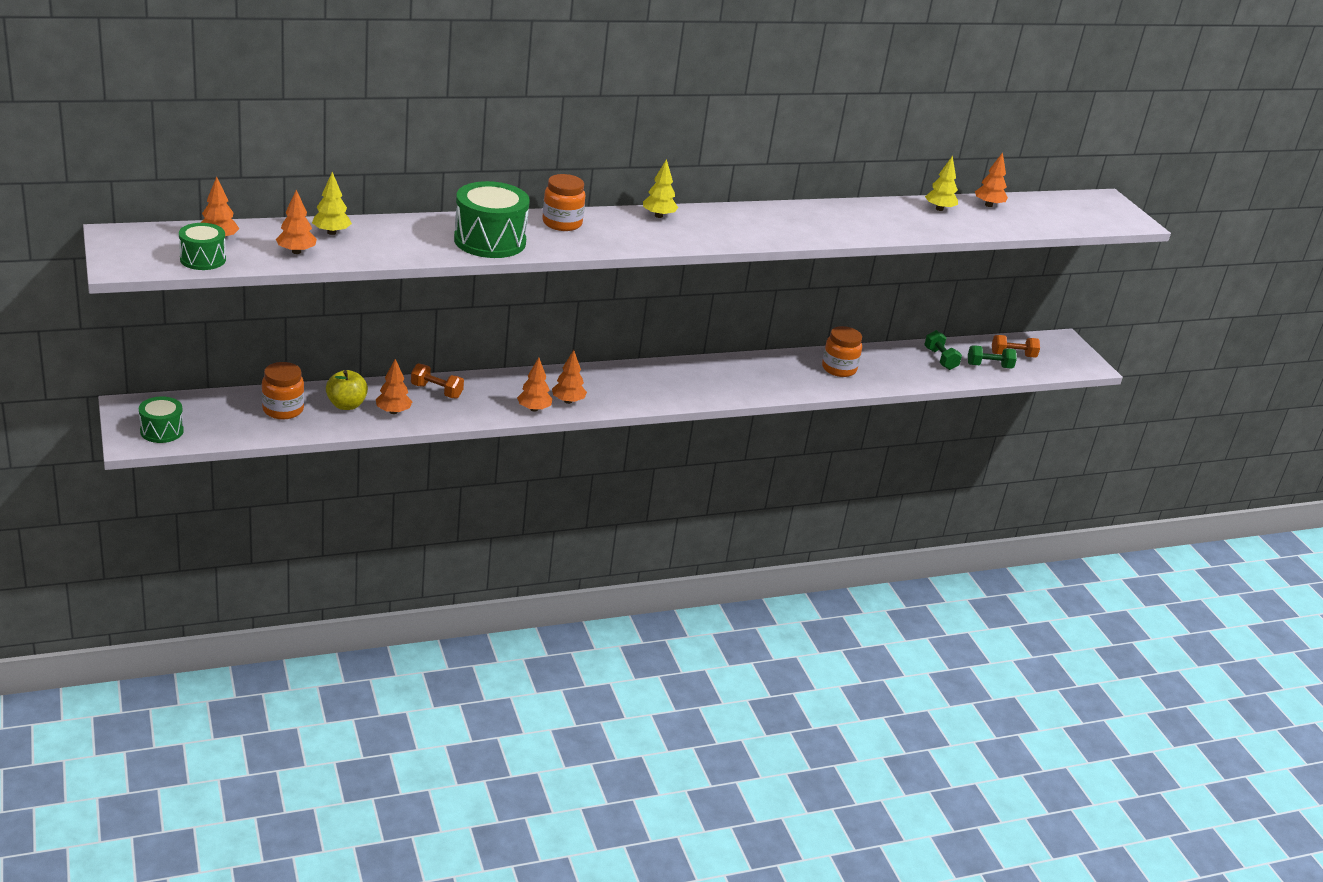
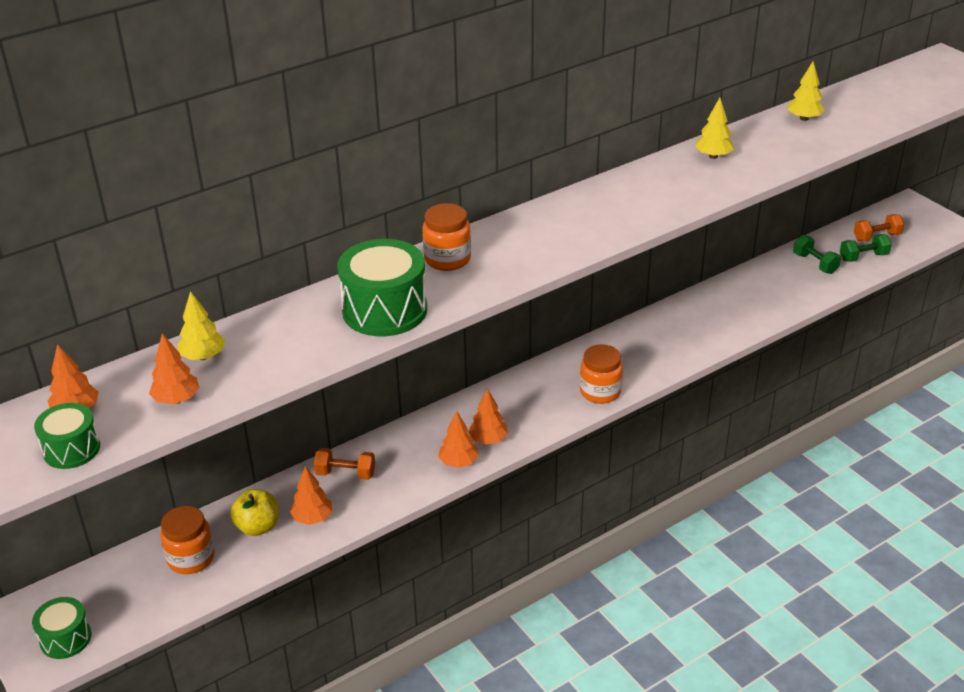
camera: 10 degrees left, 5 degrees up
(658, 216) = (540, 216): yellow tree -> yellow tree (713, 156)
(839, 369) = (729, 307): orange jar -> orange jar (600, 392)
(988, 205) = (845, 99): orange tree -> none

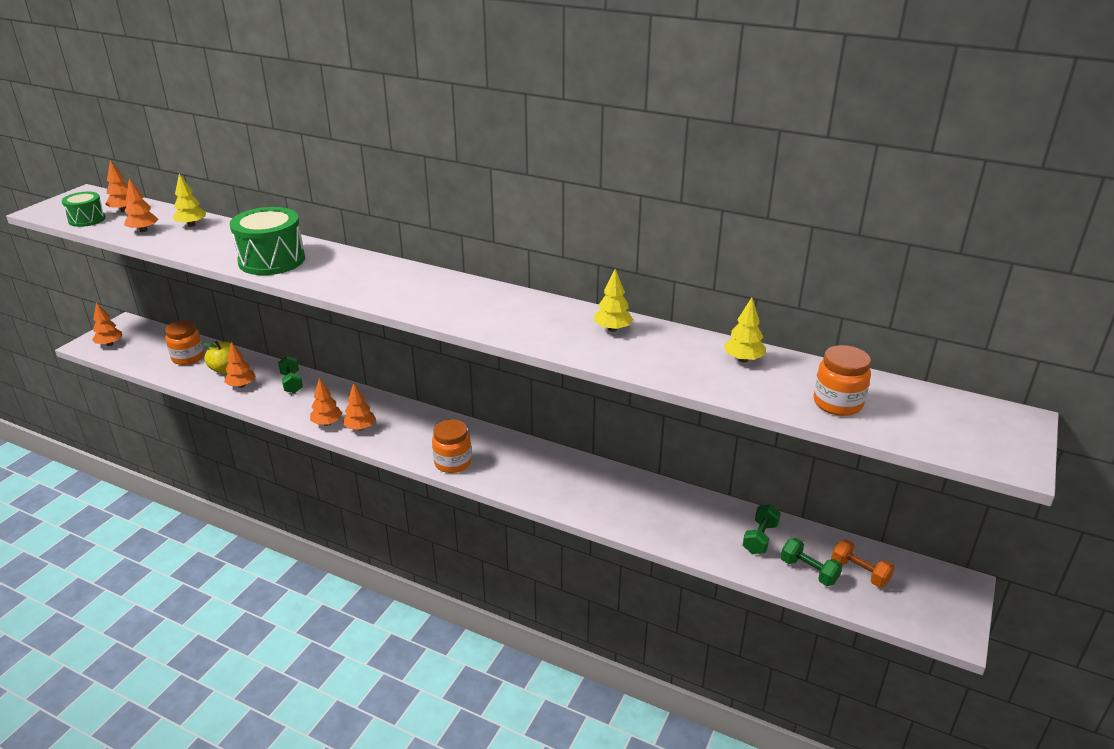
camera: 60 degrees right, 5 degrees down
(65, 638) = (110, 344): green drum -> orange tree
(345, 474) = (292, 383): orange dumbbell -> green dumbbell
(447, 259) = (351, 264): orange jar -> orange jar (837, 403)

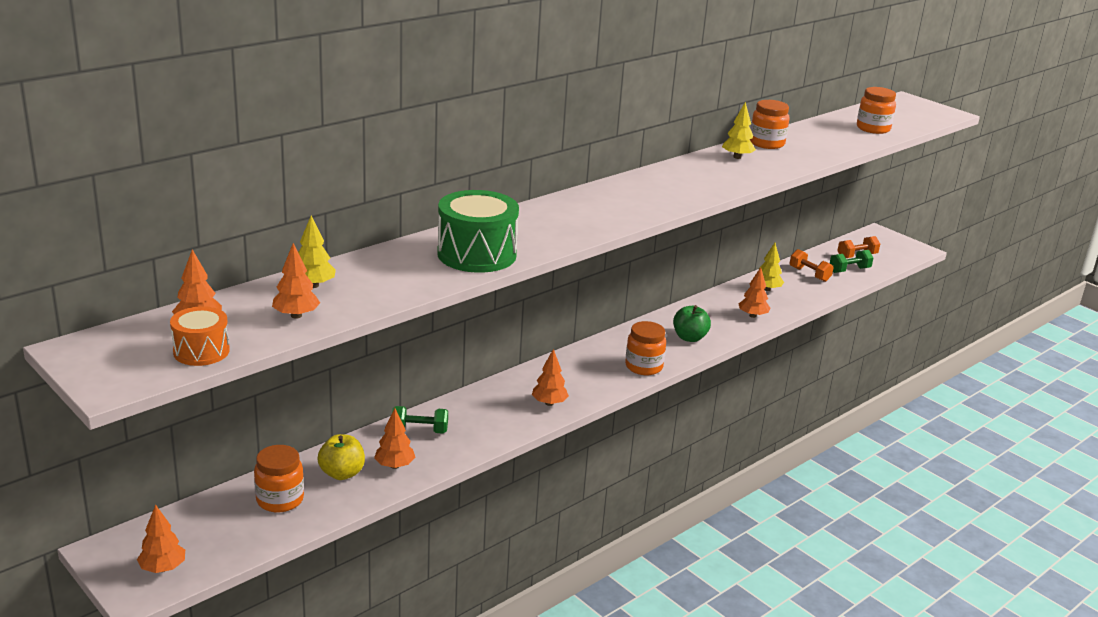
camera: 70 degrees left, 5 degrees down
(87, 219) = (201, 351): green drum -> orange drum
(327, 423) = (525, 421): orange tree -> orange tree (752, 315)
(529, 478) = (689, 338): none -> green apple
(679, 340) = (766, 143): none -> orange jar
(743, 359) = (805, 135): yellow tree -> yellow tree (767, 289)
(760, 538) = (809, 274): green dumbbell -> orange dumbbell

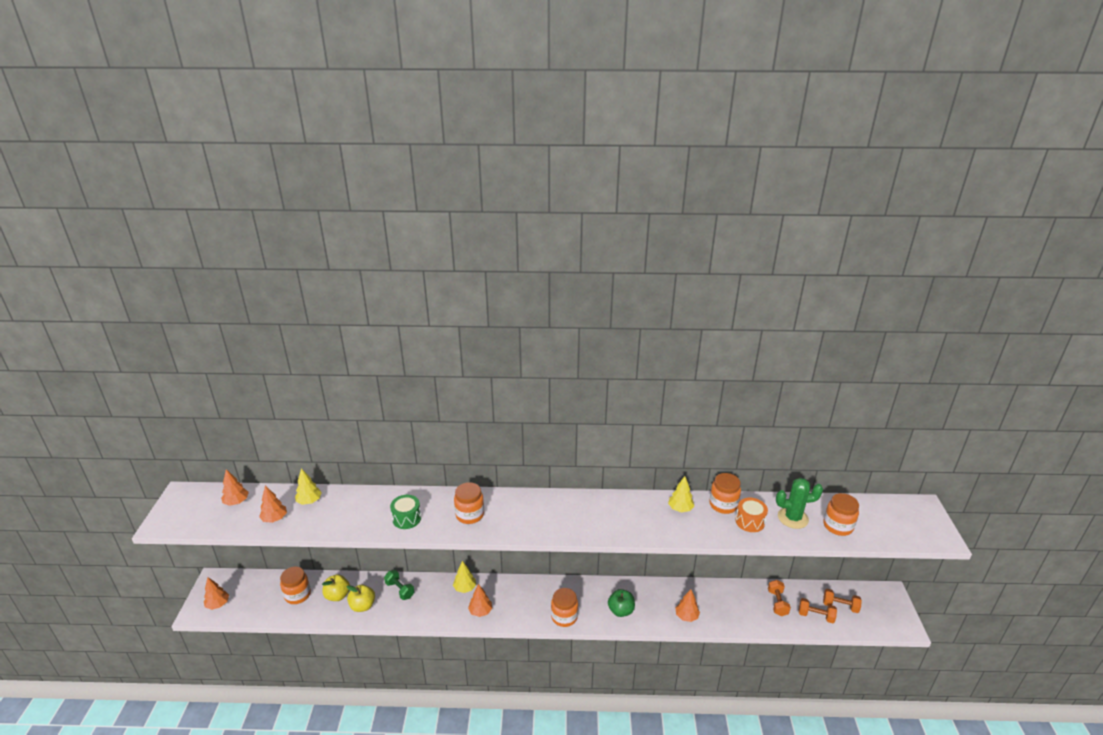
camera: 45 degrees right, 5 degrees up
(201, 351) = (213, 521): orange drum -> orange drum (750, 521)
(394, 466) = (363, 606): orange tree -> yellow apple
(477, 254) = (407, 518): green drum -> green drum, size x0.58
(544, 227) = (470, 515): none -> orange jar
(767, 289) = (727, 599): yellow tree -> yellow tree (465, 588)
(833, 134) = (793, 518): none -> green cactus
(849, 270) = (815, 616): green dumbbell -> orange dumbbell

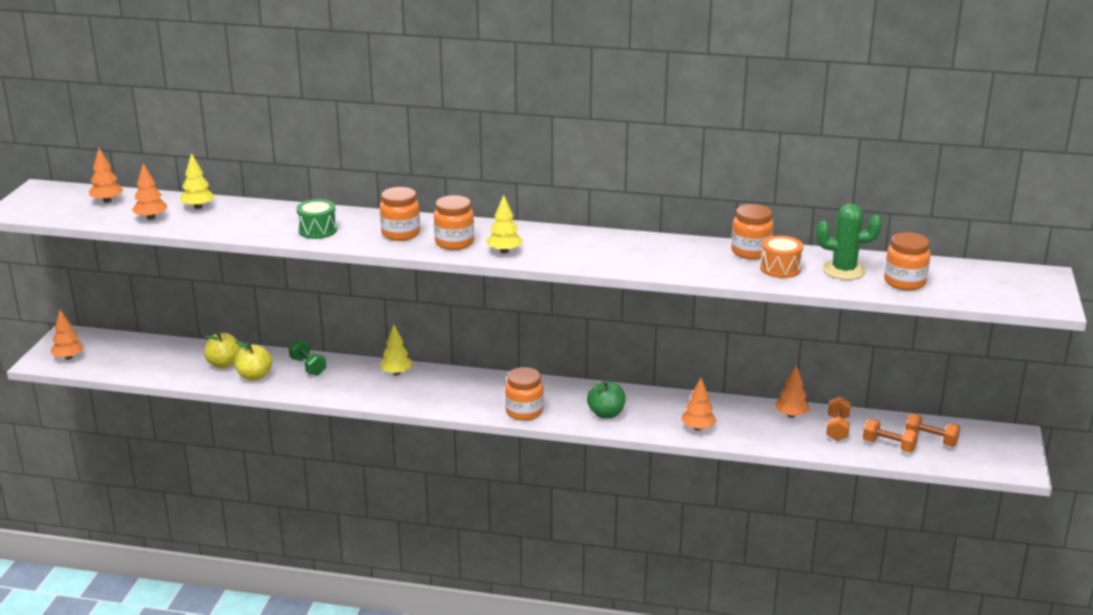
camera: 10 degrees right, 5 degrees down
(297, 595) = (172, 358): orange jar -> orange jar (454, 243)
(480, 611) = (411, 396): orange tree -> orange tree (791, 415)
(680, 509) = (688, 250): yellow tree -> yellow tree (504, 251)

